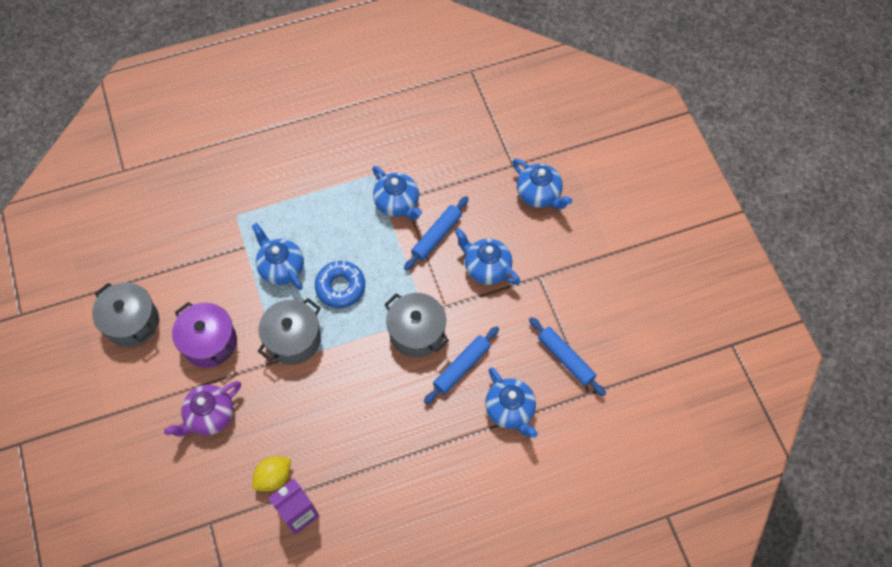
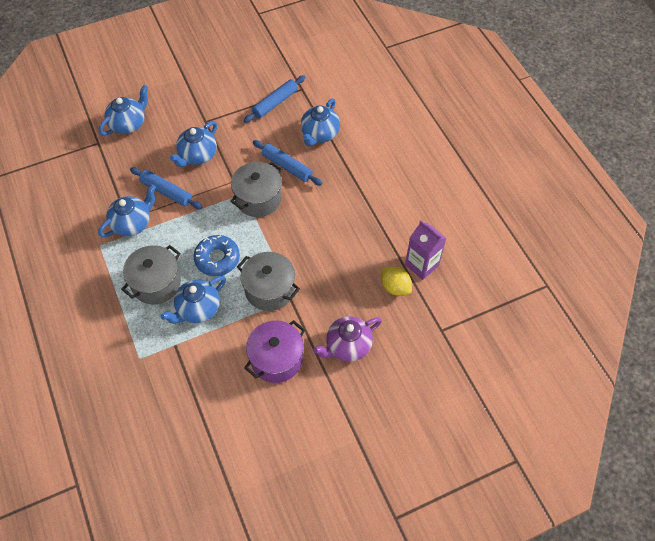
camera: 95 degrees left, 5 degrees down
(132, 322) = (259, 435): grey pot -> grey pot (156, 283)
(210, 416) = (347, 346): purple teapot -> purple teapot turned 105 degrees clockwise
(510, 410) = (320, 134): blue teapot -> blue teapot turned 150 degrees clockwise

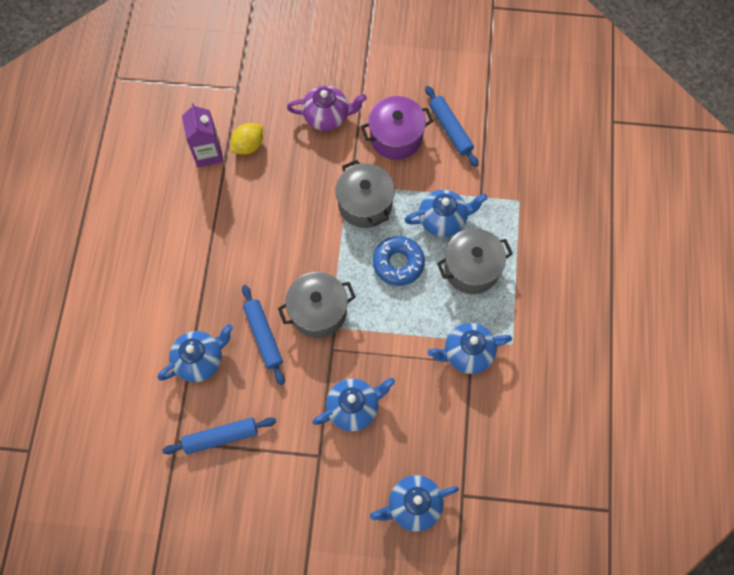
camera: 150 degrees left, 10 degrees up
(167, 192) = (412, 375): blue rolling pin -> blue rolling pin (450, 129)
(395, 287) = (248, 145): yellow lemon -> yellow lemon turned 60 degrees clockwise

